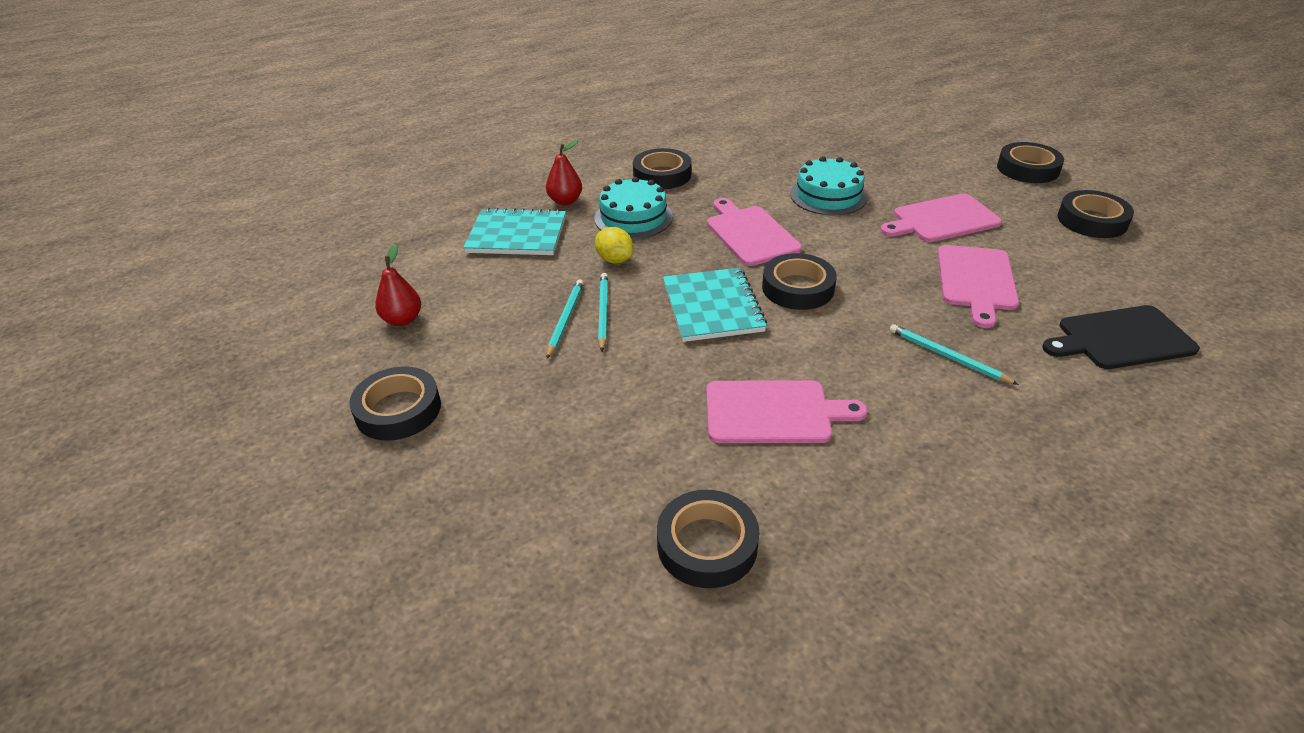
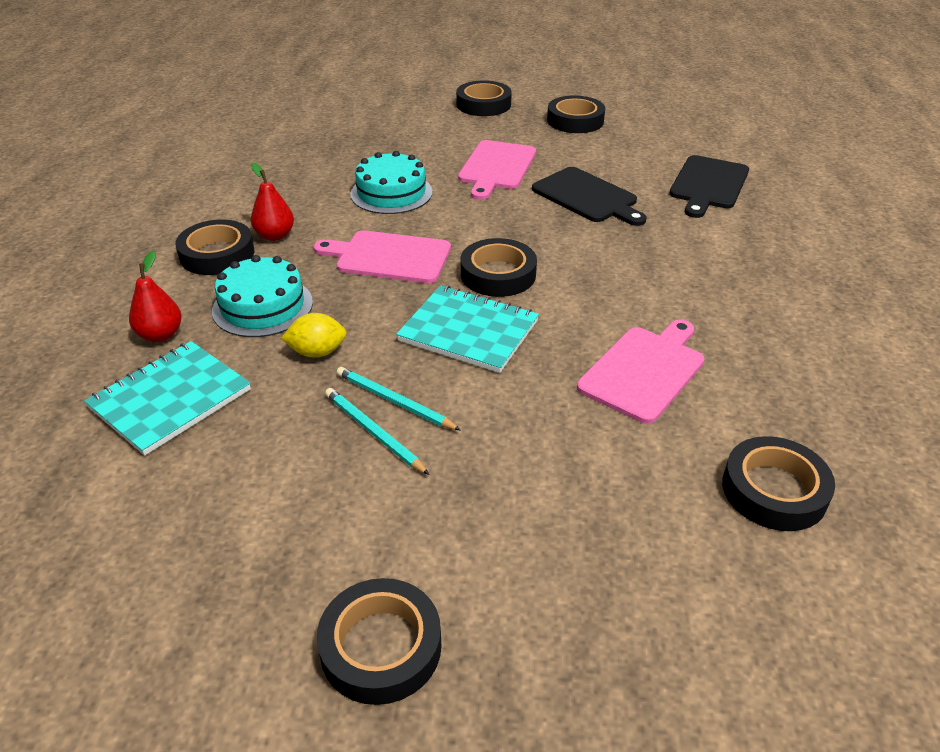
camera: 55 degrees left, 0 degrees up
(402, 320) = (205, 571): red pear -> red pear (275, 235)
(948, 357) = (659, 256): turquoise pencil -> none
(976, 281) = (587, 197): pink cutting board -> black cutting board

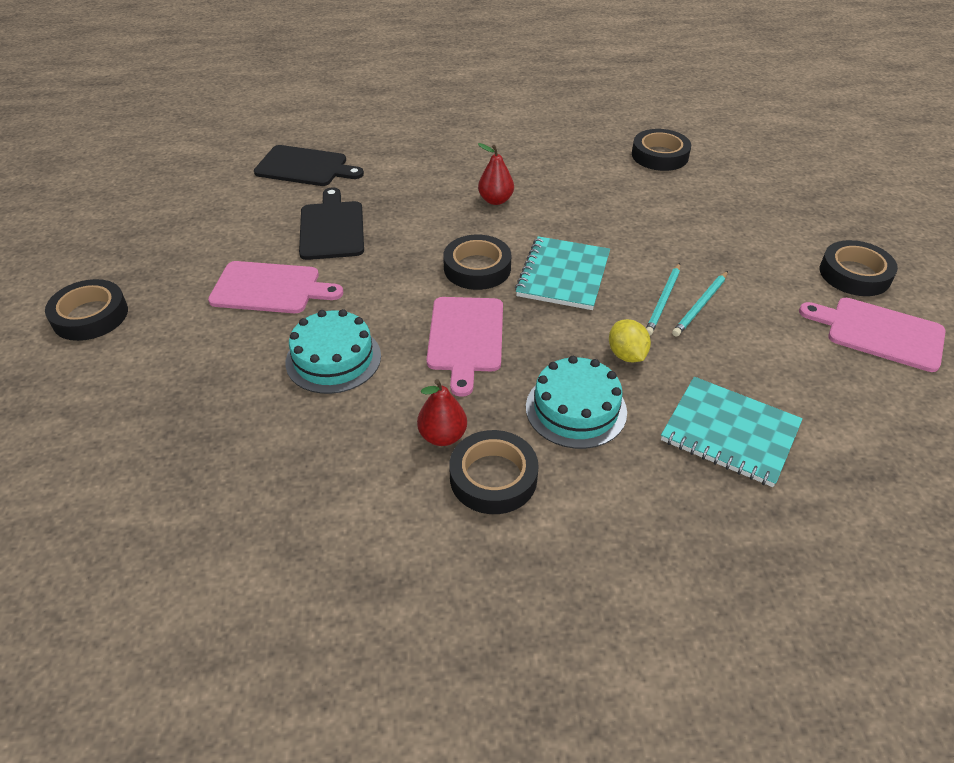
camera: 100 degrees left, 5 degrees up
(160, 335) = (650, 474): red pear -> red pear (495, 200)
(575, 120) = (154, 243): black tape -> none
(587, 197) = (332, 228): black cutting board -> black cutting board turned 45 degrees counterclockwise
(644, 371) = (576, 196): pink cutting board -> pink cutting board (880, 333)

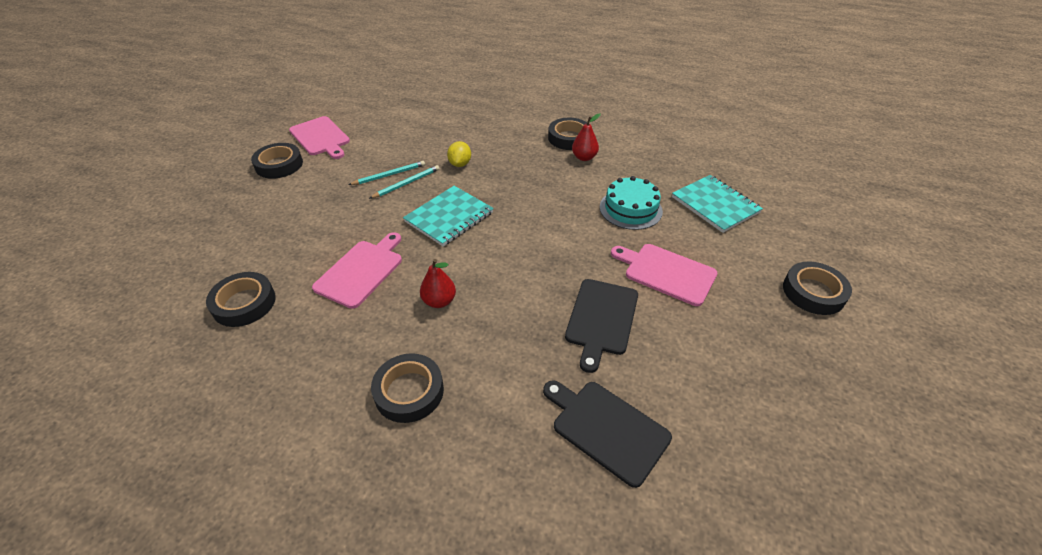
camera: 155 degrees left, 0 degrees up
(465, 338) = (543, 198): pink cutting board -> pink cutting board (361, 271)
(477, 268) = (503, 241): black tape -> black tape (409, 391)
(576, 409) = (510, 150): turquoise cake -> none
(730, 433) = (449, 124): turquoise notebook -> turquoise notebook (715, 205)

